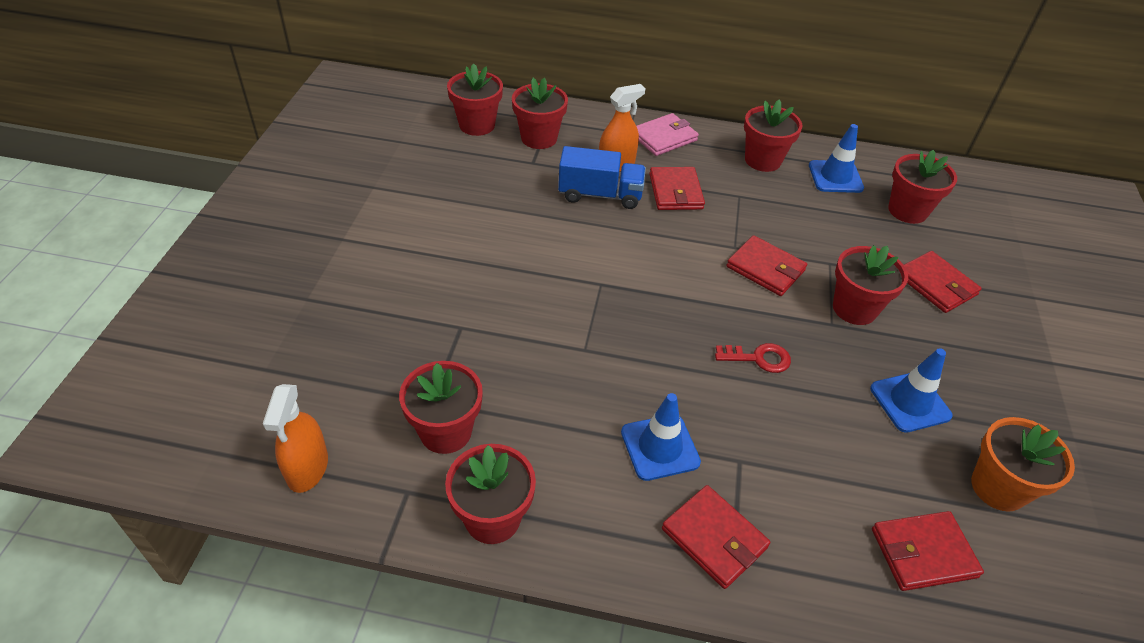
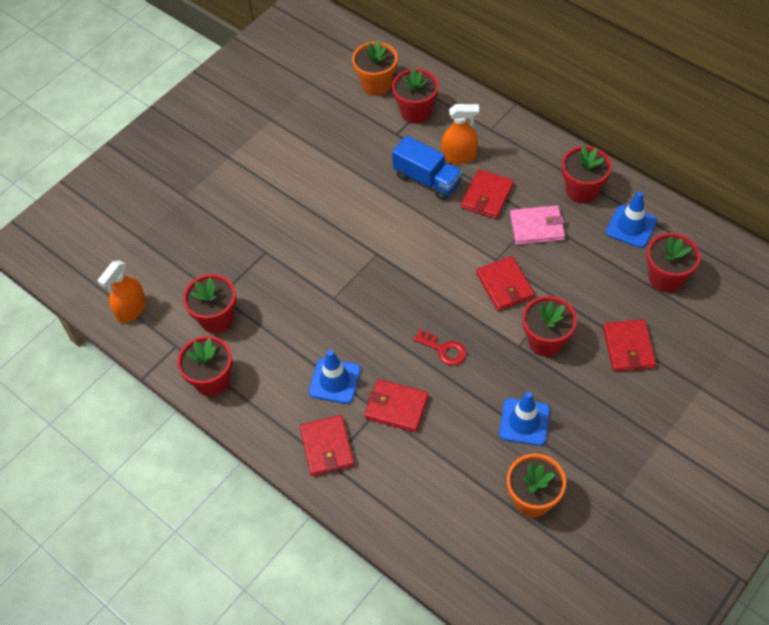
camera: 35 degrees right, 10 degrees up
(477, 125) = (376, 85): red flower pot -> orange flower pot
(663, 137) = (515, 142): pink wallet -> pink wallet (537, 227)
(923, 553) = (446, 512): red wallet -> red wallet (396, 407)

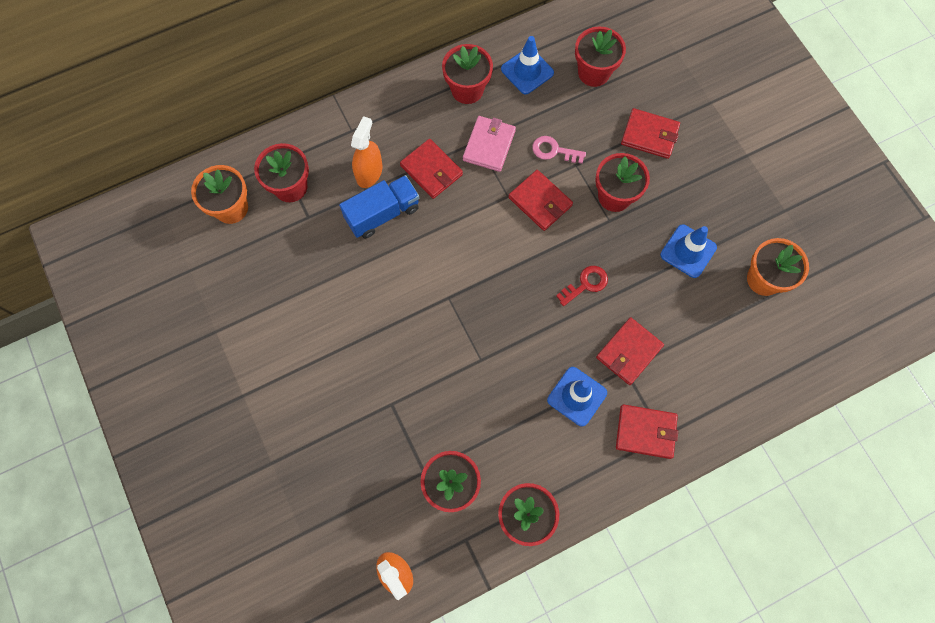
camera: 70 degrees left, 15 degrees up
(504, 285) = (540, 202): red wallet -> red wallet turned 45 degrees clockwise
(562, 277) = (554, 151): none -> pink key

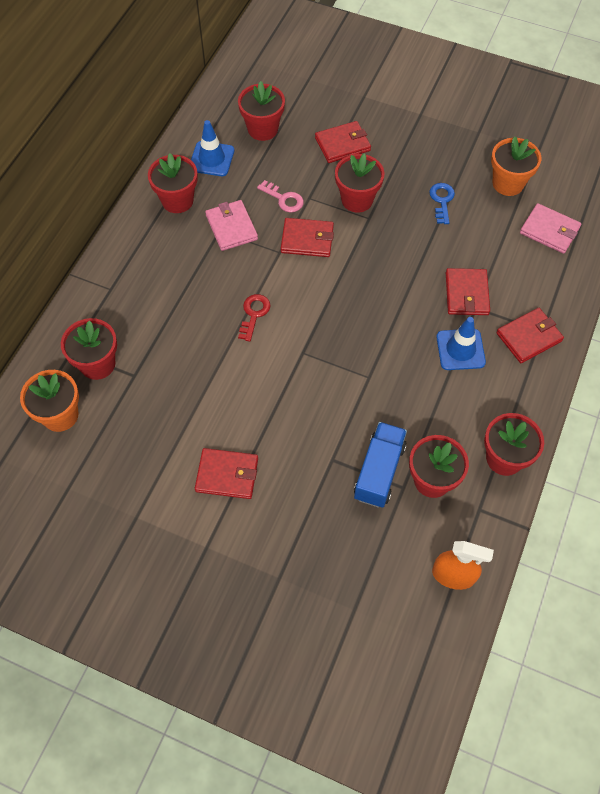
camera: 40 degrees left, 10 degrees down
(369, 172) = (154, 309): orange spray bottle -> none
(382, 214) = (194, 330): blue truck -> blue truck (379, 471)
(431, 170) = (203, 274): red wallet -> red wallet (227, 475)
(554, 151) = (284, 199): pink key -> pink key turned 120 degrees counterclockwise
(585, 284) = (393, 271): red key -> red key (254, 314)
(688, 251) = (442, 200): blue traffic cone -> blue key
(759, 351) = (549, 230): none -> pink wallet

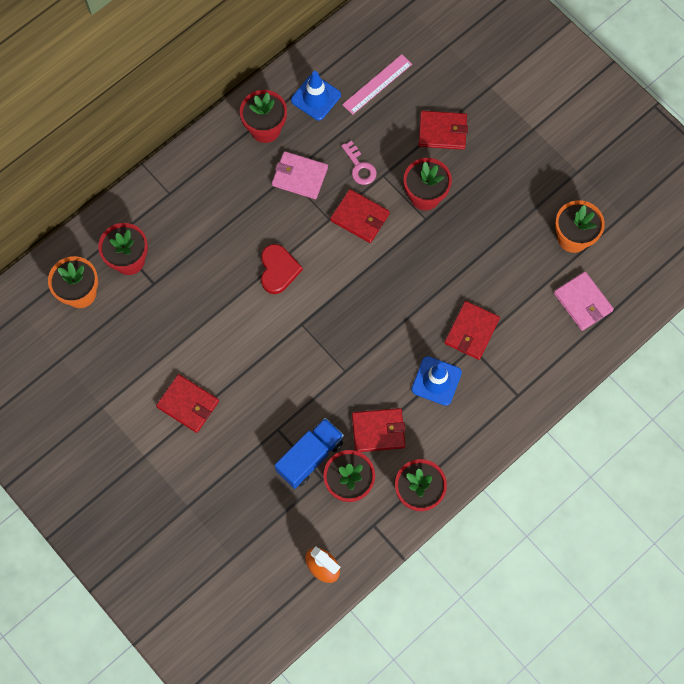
camera: 25 degrees right, 10 degrees up
(231, 227) = (300, 176): pink wallet -> pink wallet turned 75 degrees counterclockwise
(254, 314) = (278, 270): red key -> red heart
(262, 129) = (377, 84): red flower pot -> pink ruler
(442, 200) = (501, 229): blue key -> none
(529, 337) = (502, 396): red wallet -> red wallet (378, 431)

